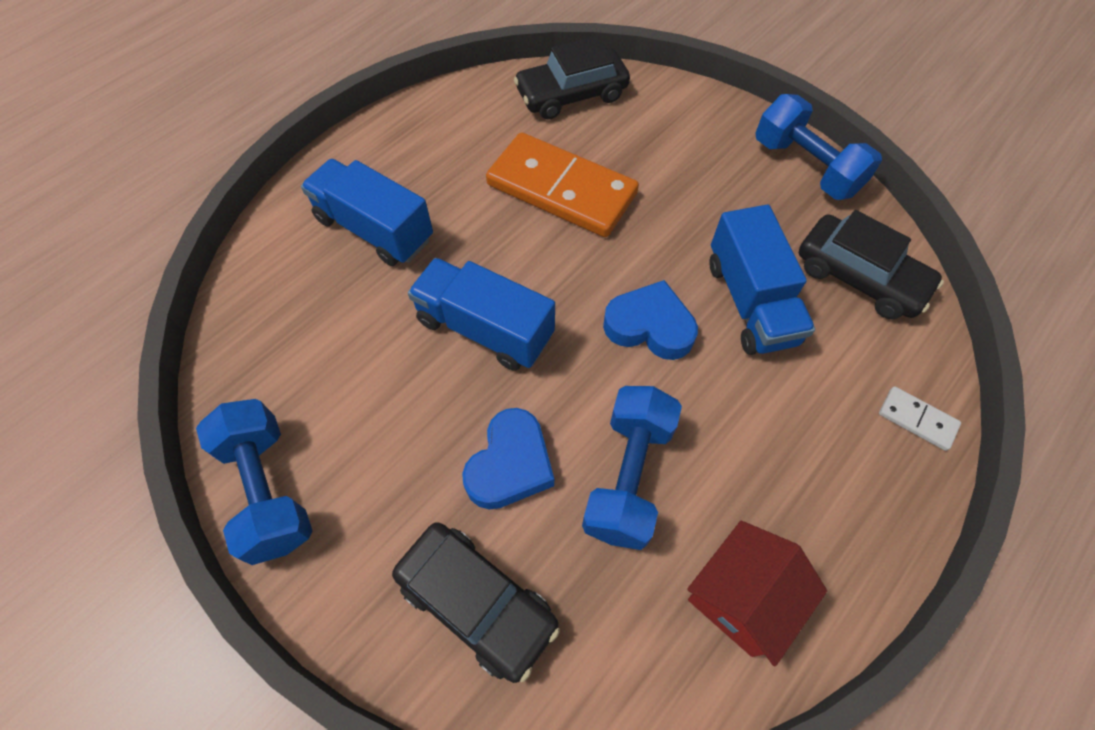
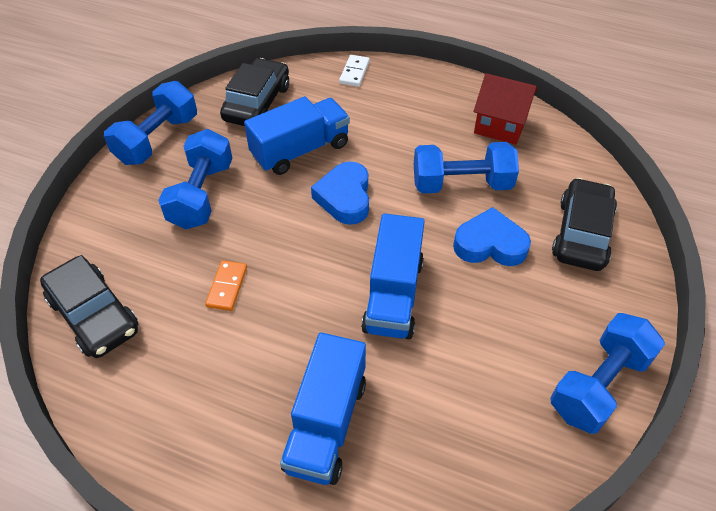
camera: 110 degrees left, 10 degrees down
(561, 189) = (227, 287): orange domino -> orange domino, size x0.42
(700, 191) = (201, 195): none -> blue dumbbell

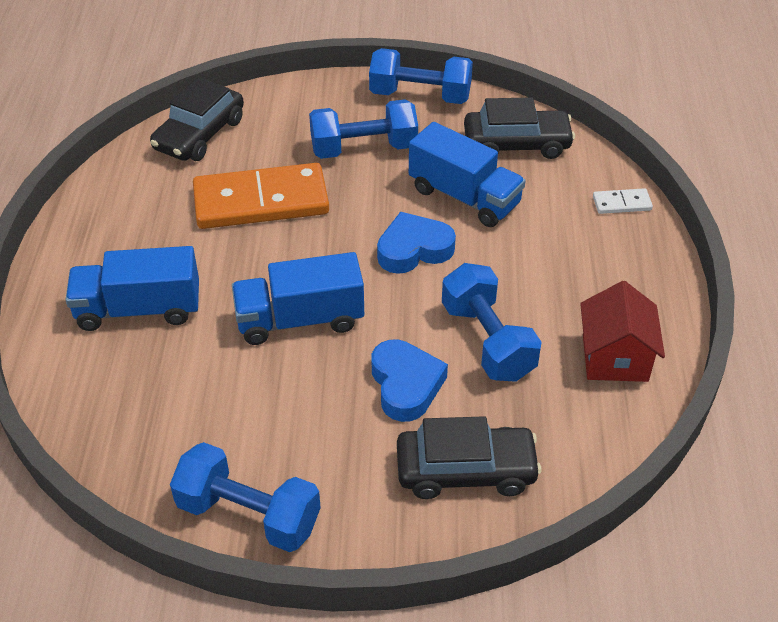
camera: 70 degrees right, 5 degrees down
(227, 287) = (261, 201): orange domino -> orange domino, size x2.38

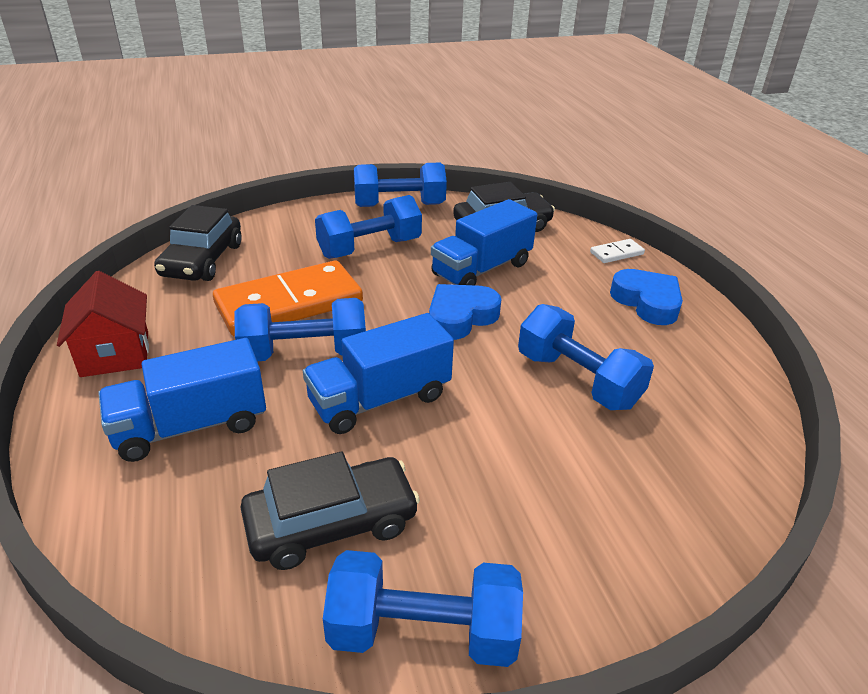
camera: 20 degrees left, 10 degrees down
(254, 259) = (304, 353): none -> blue dumbbell
(405, 385) = (524, 438): blue heart -> blue heart (647, 302)
(464, 197) = (481, 269): blue truck -> blue truck turned 120 degrees clockwise
(466, 470) = (638, 509): black car -> black car (331, 523)
(615, 357) = (700, 370): red house -> red house (115, 354)

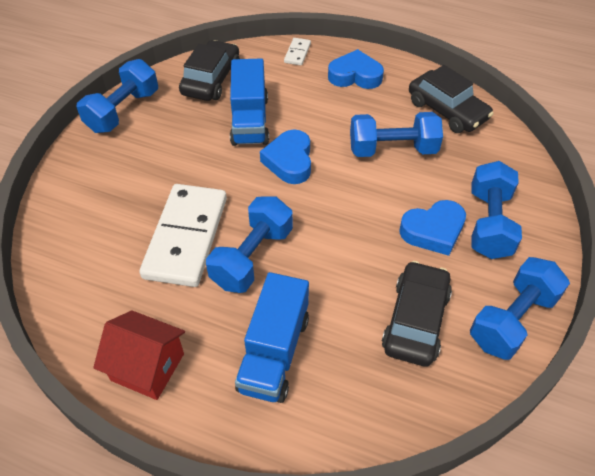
camera: 50 degrees left, 15 degrees up
(202, 260) = (70, 261): black car -> black car (447, 110)
(289, 304) = (186, 237): orange domino -> white domino
(369, 248) = (163, 159): blue dumbbell -> blue dumbbell (489, 223)
(380, 399) = (332, 244): blue truck -> none
(492, 474) = (433, 231): none -> blue heart

